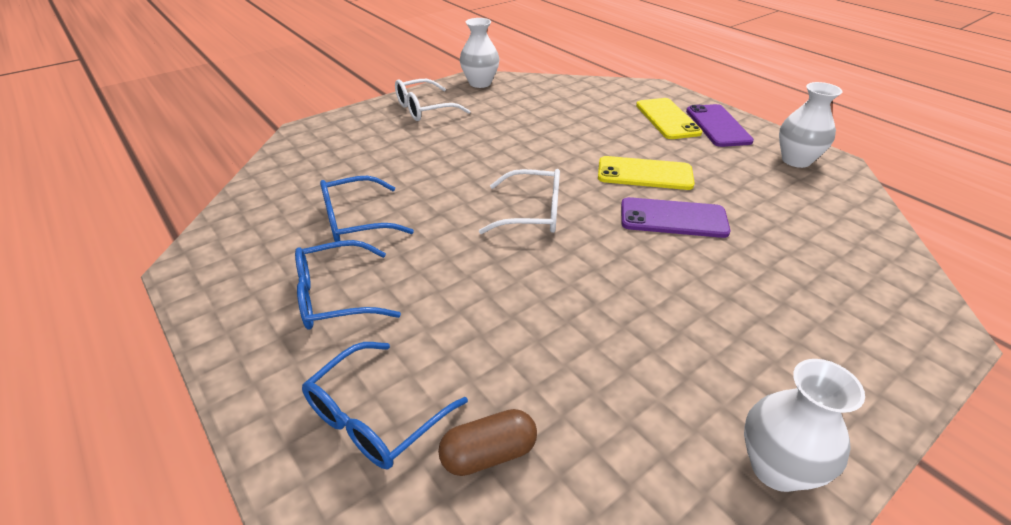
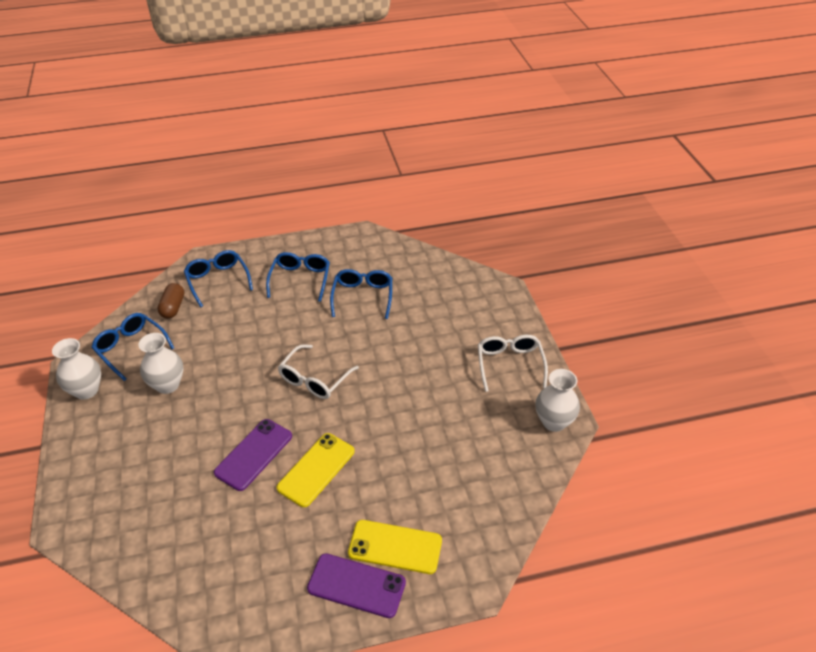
camera: 115 degrees right, 5 degrees up
(636, 459) = (131, 348): none -> blue glasses
(796, 160) = (259, 607): white vase -> white vase (167, 385)

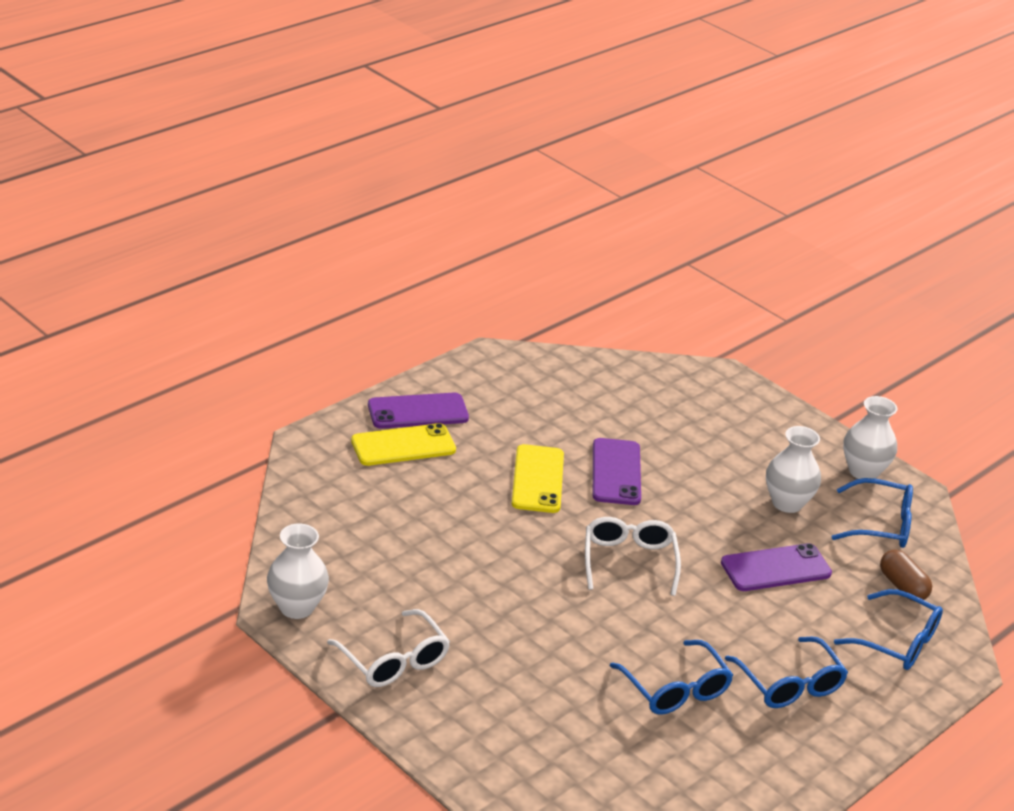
camera: 145 degrees right, 10 degrees down
(230, 343) = (776, 568): none -> purple phone

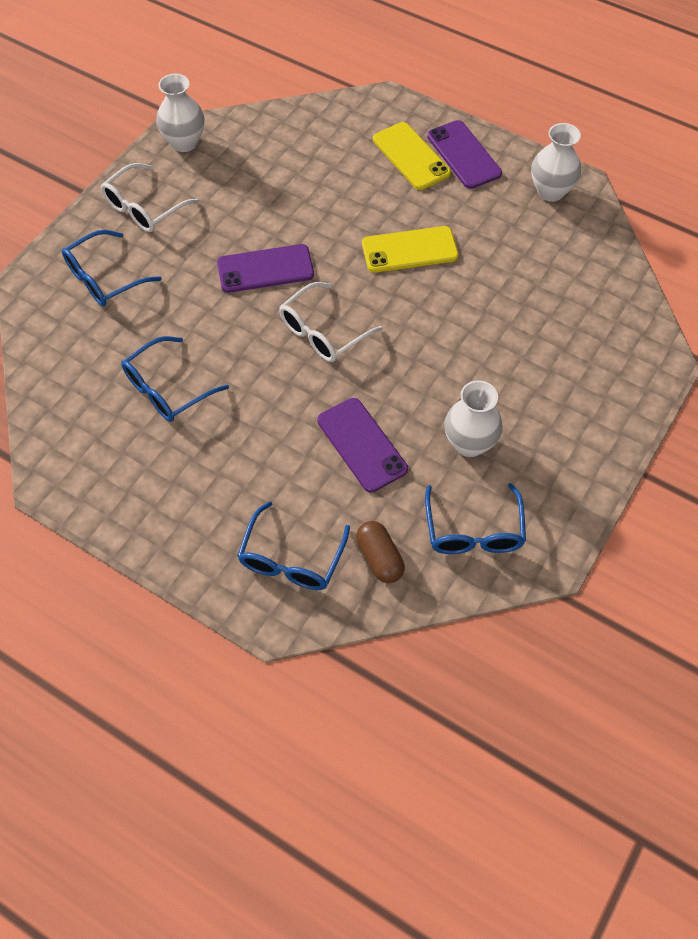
camera: 80 degrees right, 25 degrees up
(616, 472) = (449, 302): purple phone -> purple phone (265, 269)
(629, 561) = (323, 332): white glasses -> white glasses turned 150 degrees clockwise
(789, 684) = (201, 473): blue glasses -> blue glasses (105, 278)
(863, 471) = (560, 507): white vase -> white vase (551, 191)
(902, 586) = (379, 558): brown capsule -> brown capsule turned 75 degrees counterclockwise

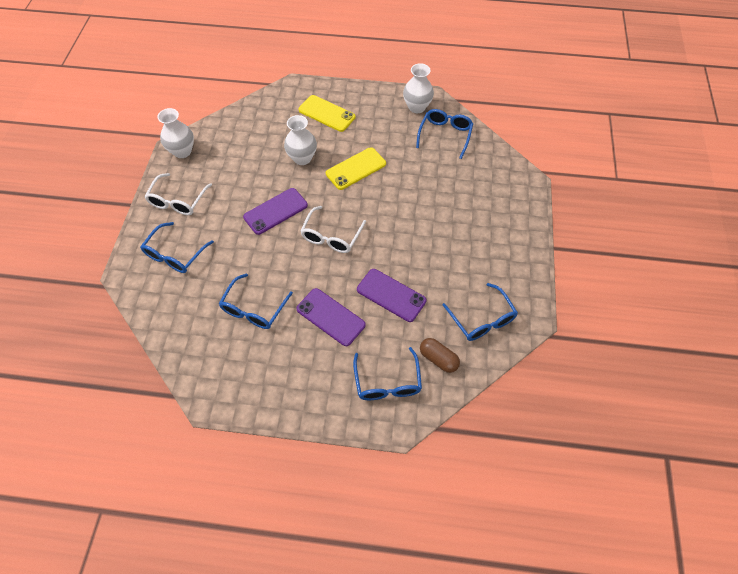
camera: 25 degrees left, 0 degrees up
(464, 155) = (357, 102): purple phone -> purple phone (330, 317)
(469, 443) = (451, 269): white vase -> white vase (302, 158)
(570, 248) = (445, 135): none -> blue glasses

